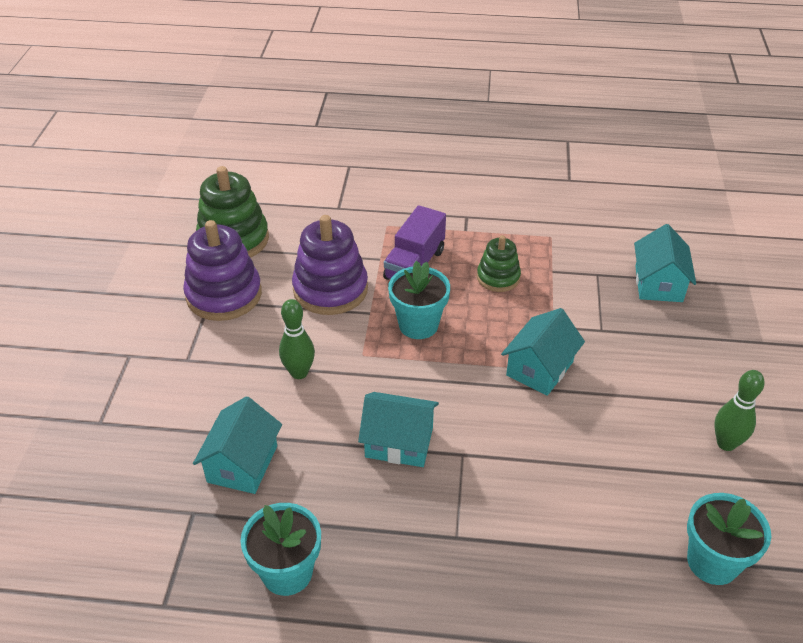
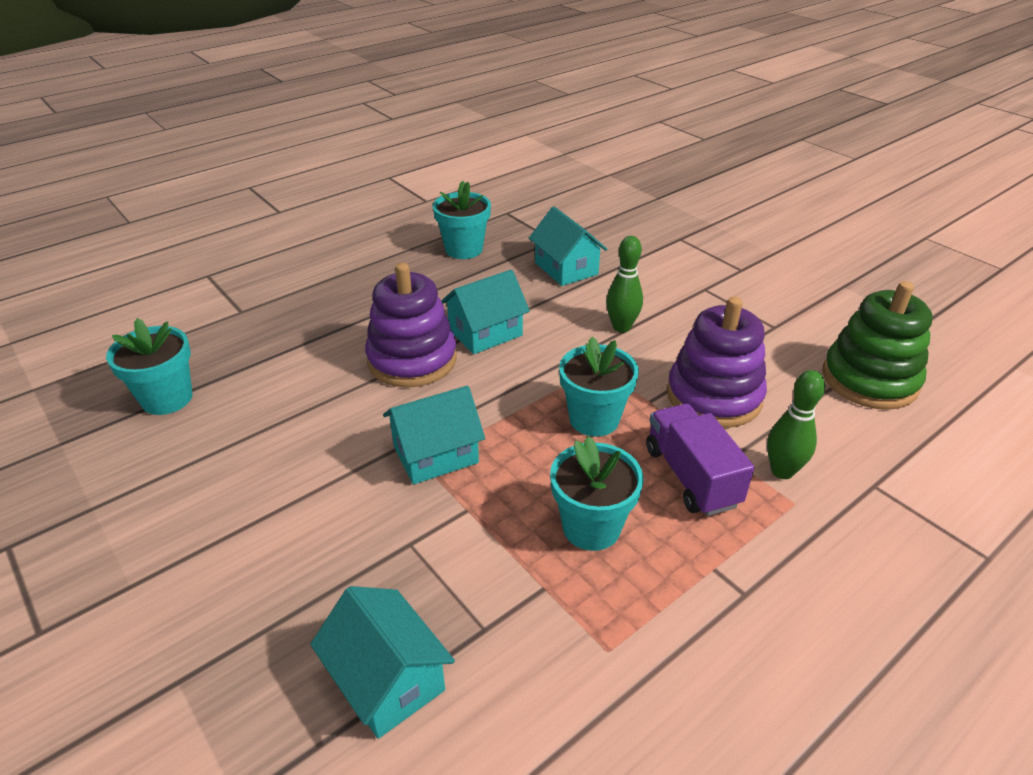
camera: 135 degrees right, 5 degrees down
(224, 295) = (774, 337): purple stacking toy -> purple stacking toy (412, 360)
(498, 277) = (591, 527): green stacking toy -> turquoise flower pot
(539, 368) = (435, 454): turquoise house -> turquoise house turned 75 degrees clockwise
(726, 443) = (187, 501): green bowling pin -> green bowling pin (782, 471)

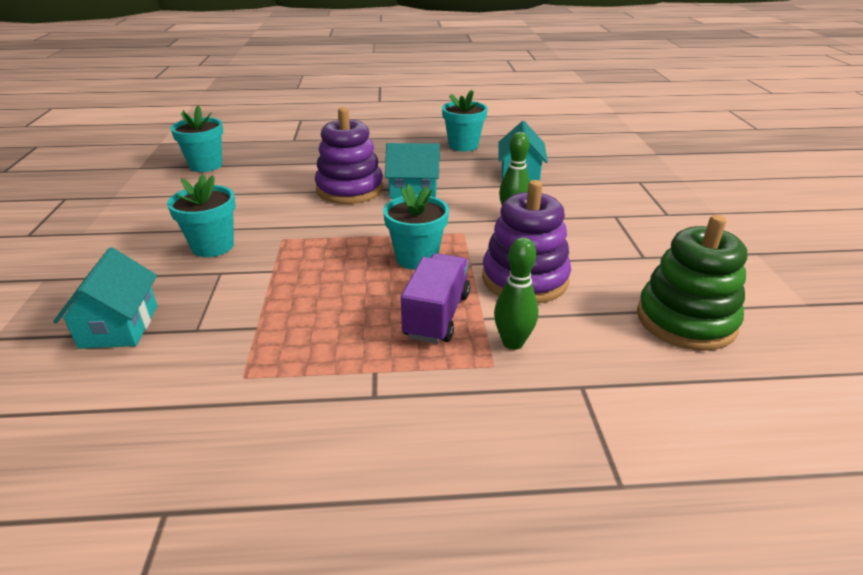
camera: 35 degrees right, 5 degrees down
(435, 454) = (295, 238): turquoise house -> none
(591, 527) = (329, 312): turquoise flower pot -> turquoise flower pot (213, 246)

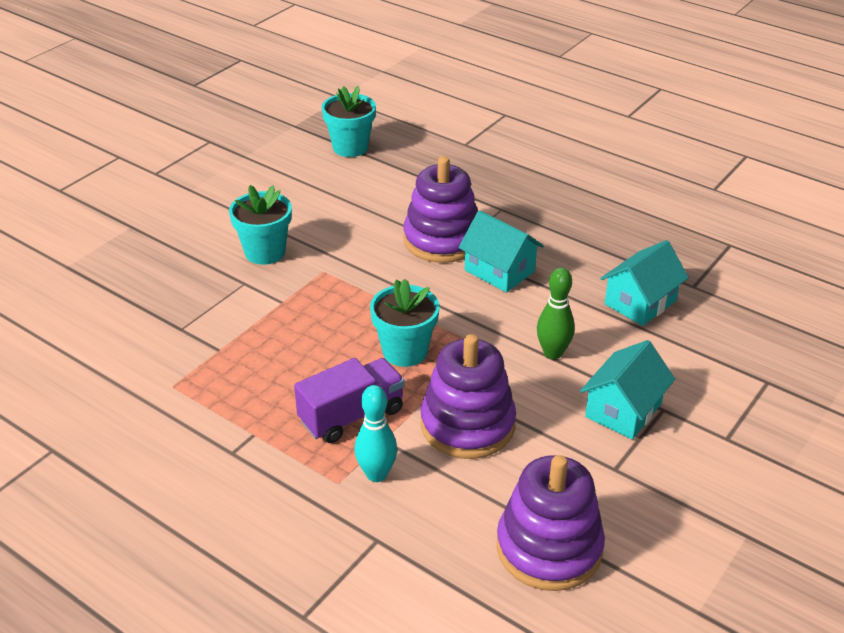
camera: 40 degrees right, 5 degrees up
(119, 326) = (140, 298): turquoise house -> turquoise house (623, 410)
(463, 145) = (633, 231): turquoise flower pot -> none
(513, 342) = (376, 474): green bowling pin -> turquoise bowling pin
(685, 320) = (549, 548): green stacking toy -> purple stacking toy

